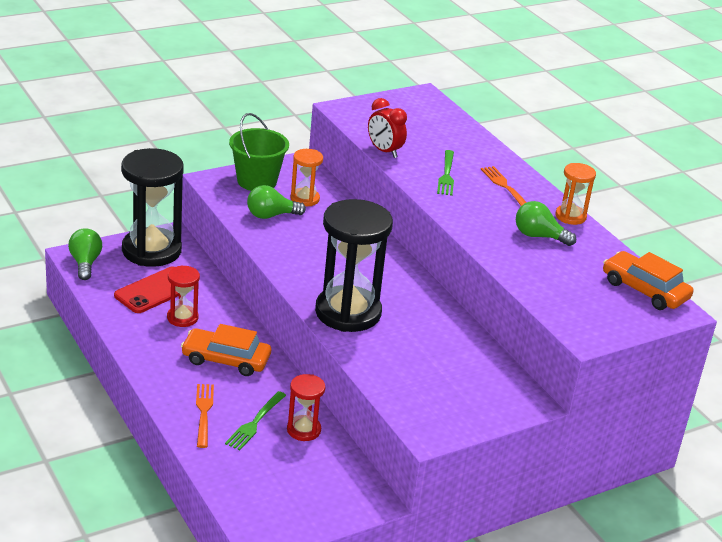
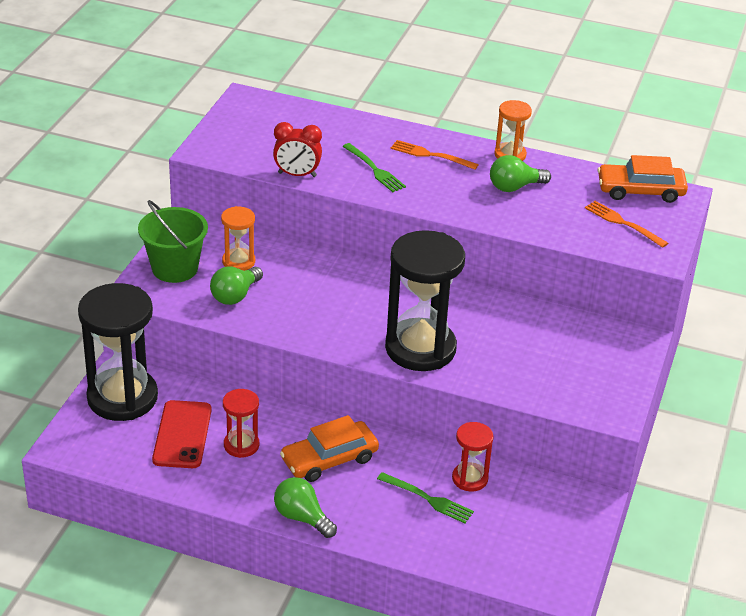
camera: 40 degrees left, 5 degrees up
(85, 263) = (82, 450): green light bulb -> green light bulb (302, 517)
(204, 413) = (379, 519): orange fork -> orange fork (623, 223)
(255, 422) = (428, 499): green fork -> green fork turned 45 degrees counterclockwise

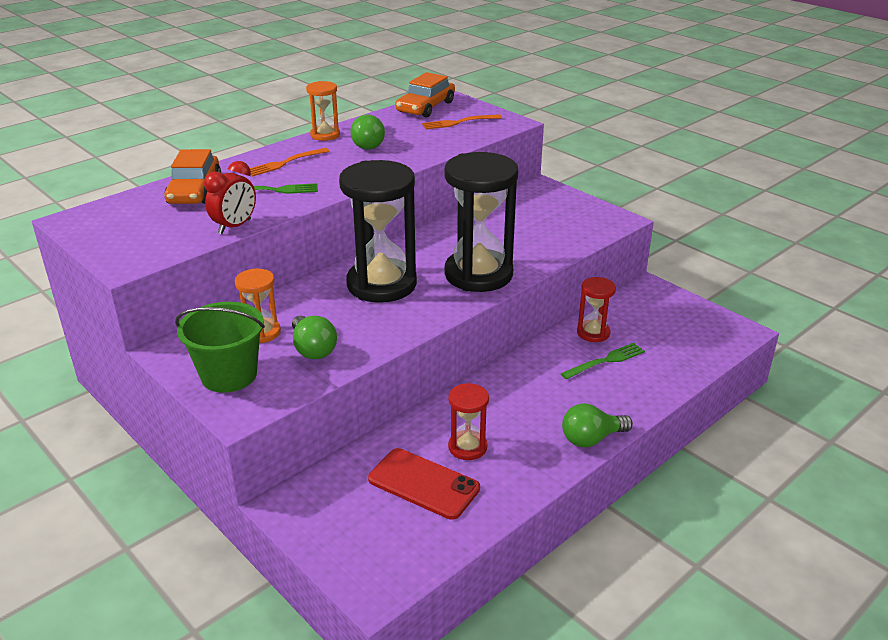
camera: 60 degrees left, 5 degrees down
(122, 397) = (330, 513): black hourglass -> black hourglass (381, 284)
(329, 459) = (523, 398): orange car -> orange car (194, 191)

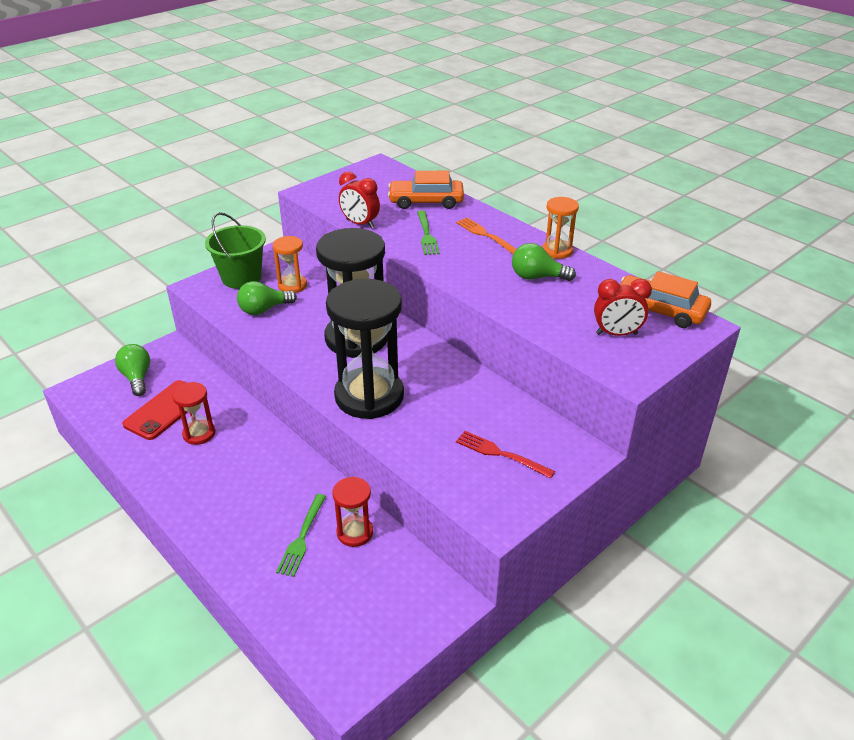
camera: 90 degrees right, 5 degrees up
(459, 122) = (616, 334): orange fork -> red clock
(547, 216) = (501, 454): none -> red fork
(591, 439) = (185, 513): green light bulb -> green light bulb (137, 378)
(605, 361) = (302, 537): green fork -> green fork turned 45 degrees clockwise

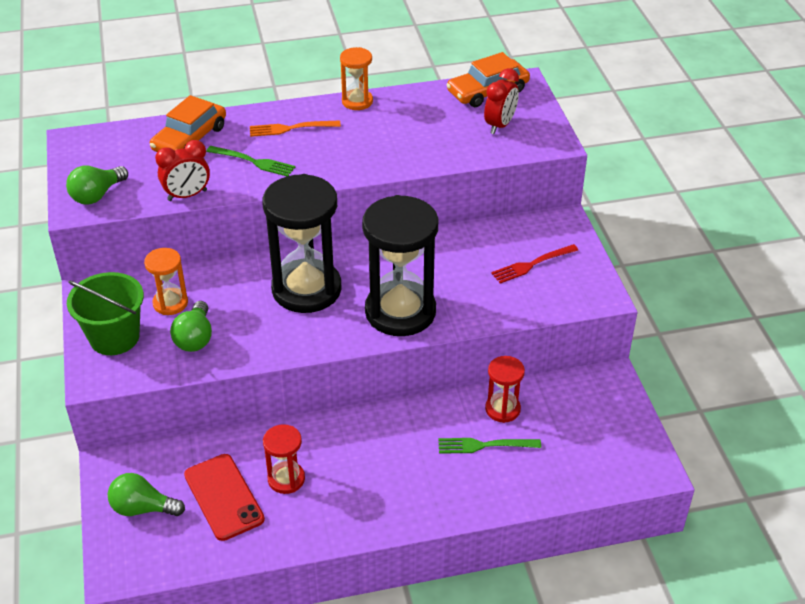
camera: 60 degrees left, 5 degrees up
(302, 537) = (485, 445): green fork -> green fork turned 135 degrees clockwise
(537, 277) = (386, 129): green light bulb -> green light bulb (97, 195)

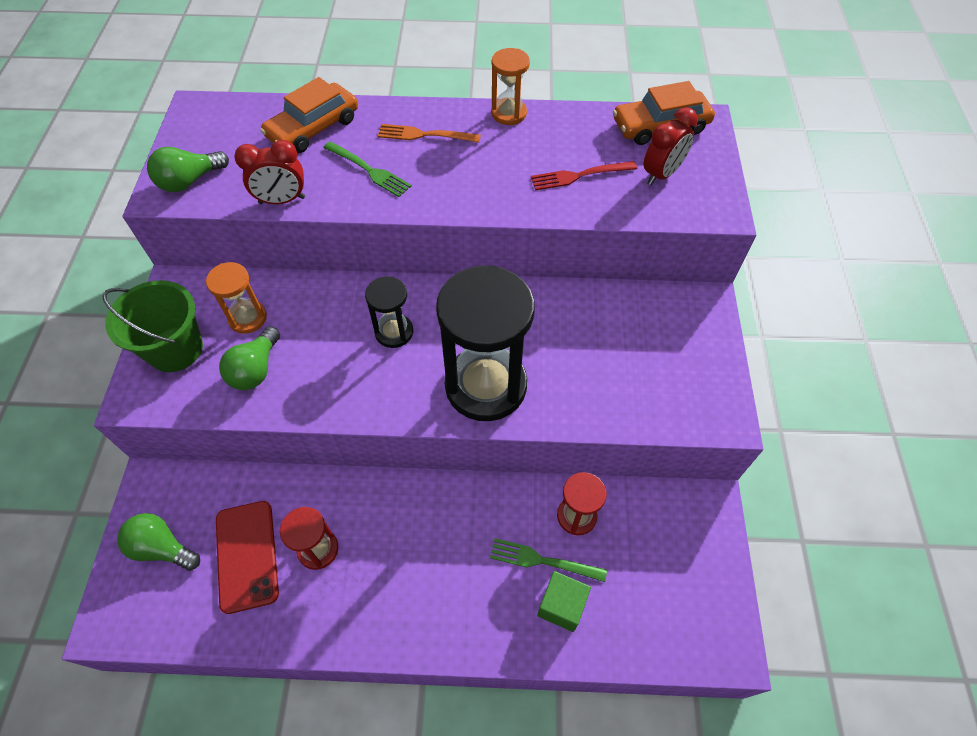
camera: 15 degrees right, 15 degrees up
(306, 289) = (394, 332): black hourglass -> black hourglass, size x0.49
(511, 472) = (561, 605): none -> green cube
(532, 264) = (654, 354): red fork -> red fork (579, 176)

